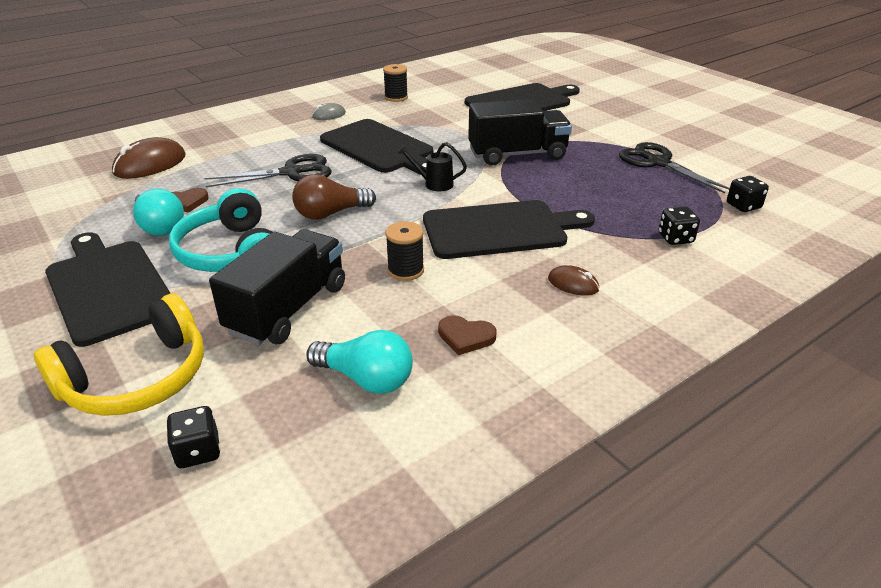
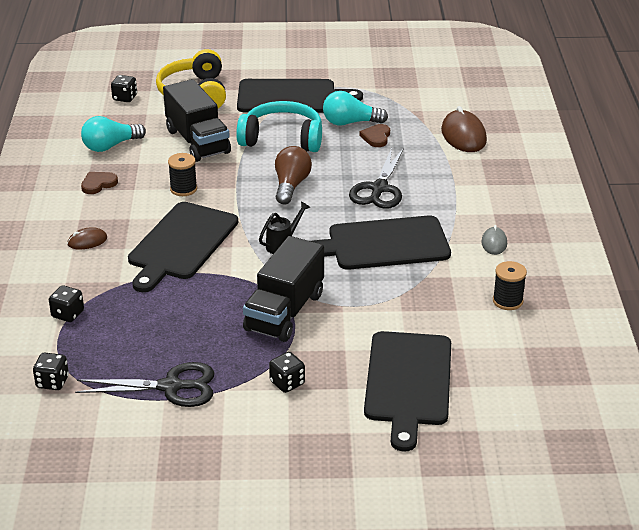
camera: 125 degrees right, 0 degrees up
(583, 131) = (287, 383): none -> black dice

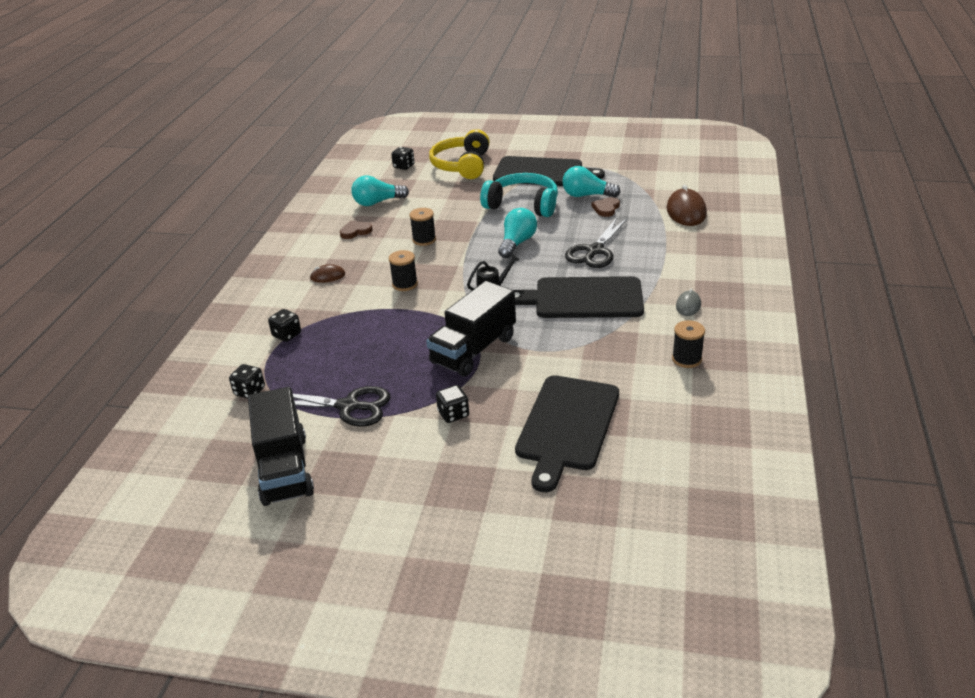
camera: 15 degrees right, 0 degrees up
(181, 244) = (405, 284): black cutting board -> black spool
(197, 141) = (450, 203): black truck -> black truck (284, 469)
(291, 186) = (517, 243): brown light bulb -> turquoise light bulb

